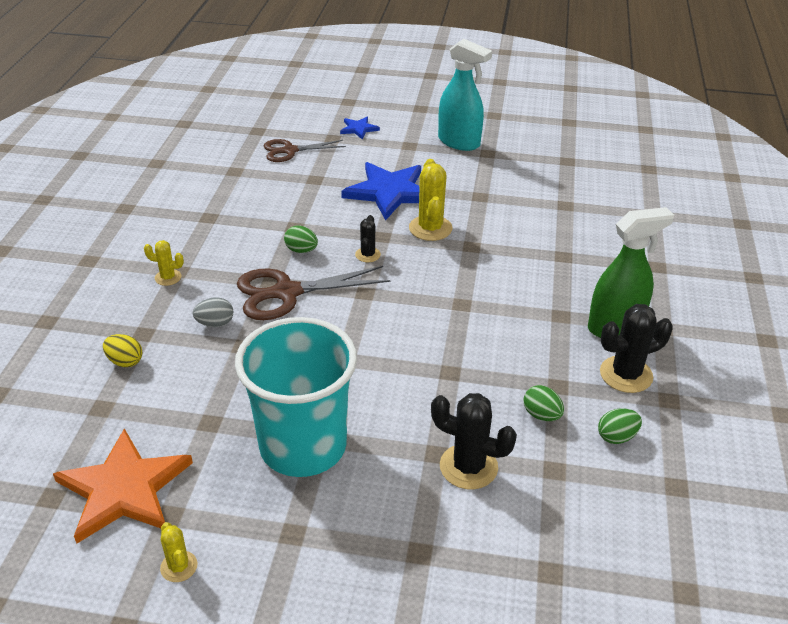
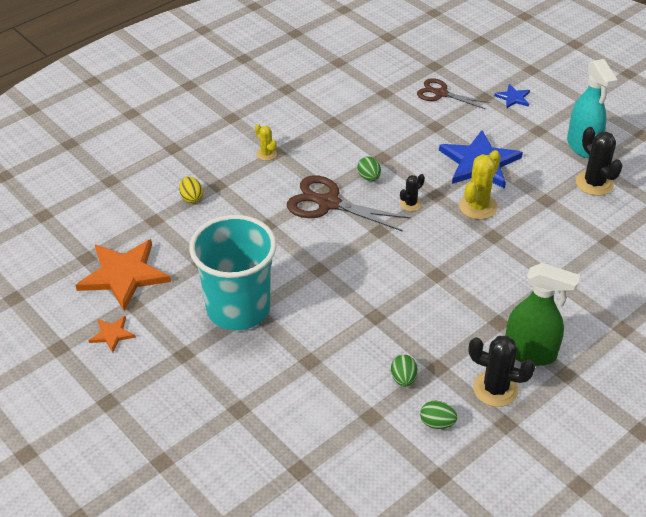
camera: 40 degrees right, 5 degrees up
(179, 566) = (112, 334): yellow cactus -> orange star
(215, 323) = (264, 201): grey egg -> none
(468, 467) = (320, 381): black cactus -> black cactus (594, 183)

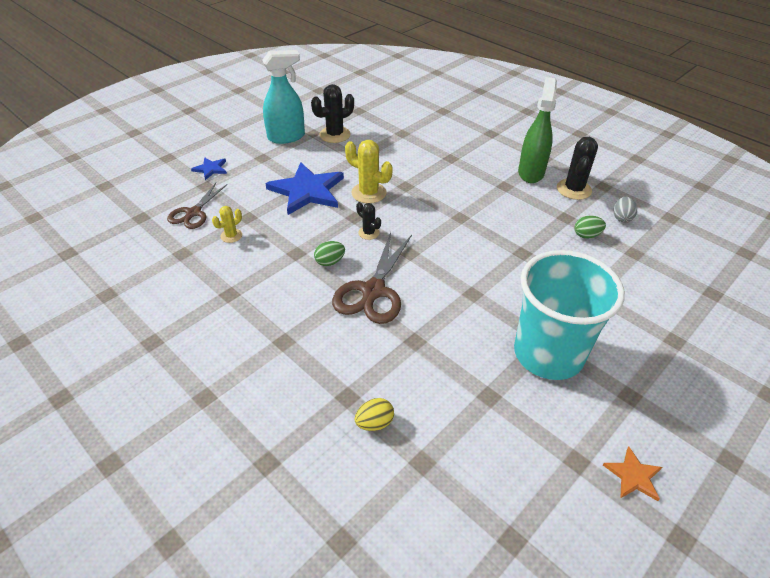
camera: 95 degrees left, 0 degrees up
(124, 275) = (532, 481): orange star -> none
(266, 154) = (286, 351): yellow cactus -> yellow cactus (231, 236)
(437, 423) = (621, 218): green egg -> grey egg

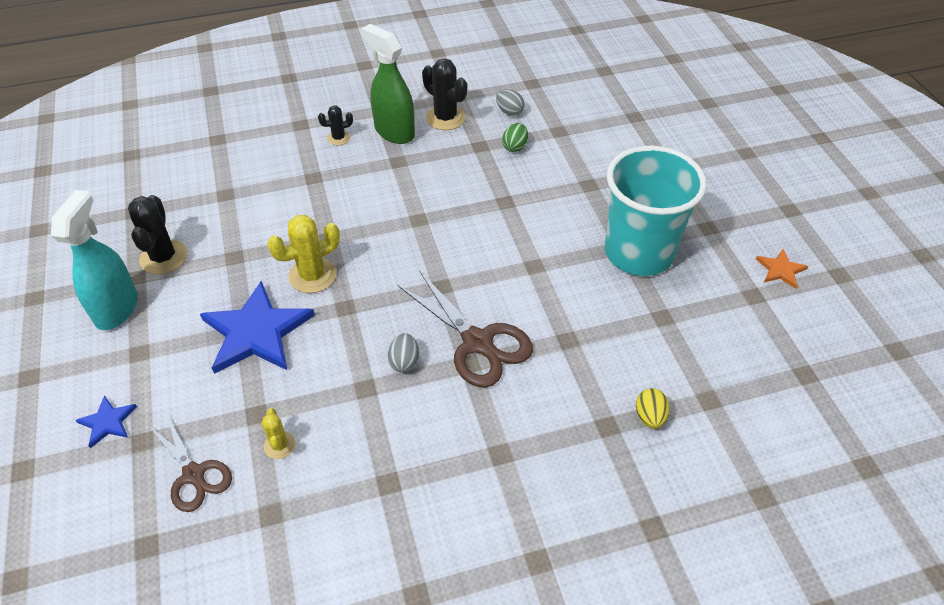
camera: 60 degrees left, 5 degrees up
(330, 262) = (404, 362): green egg -> grey egg
(369, 233) = (383, 306): black cactus -> black cactus (338, 138)

